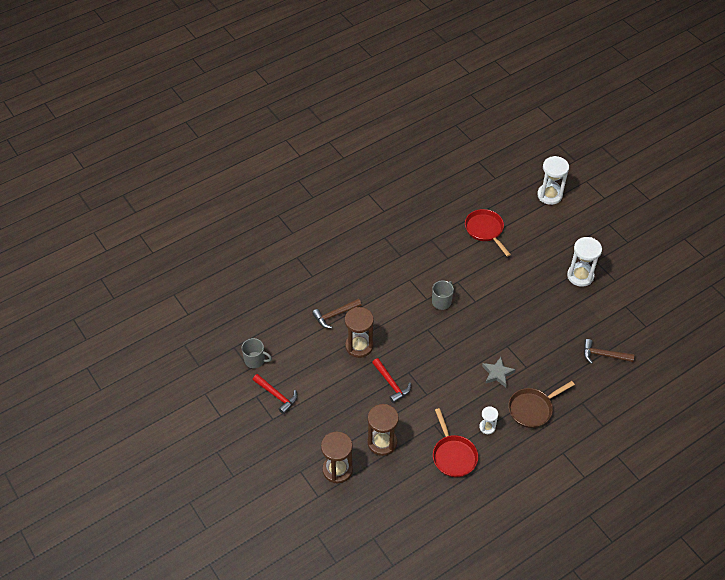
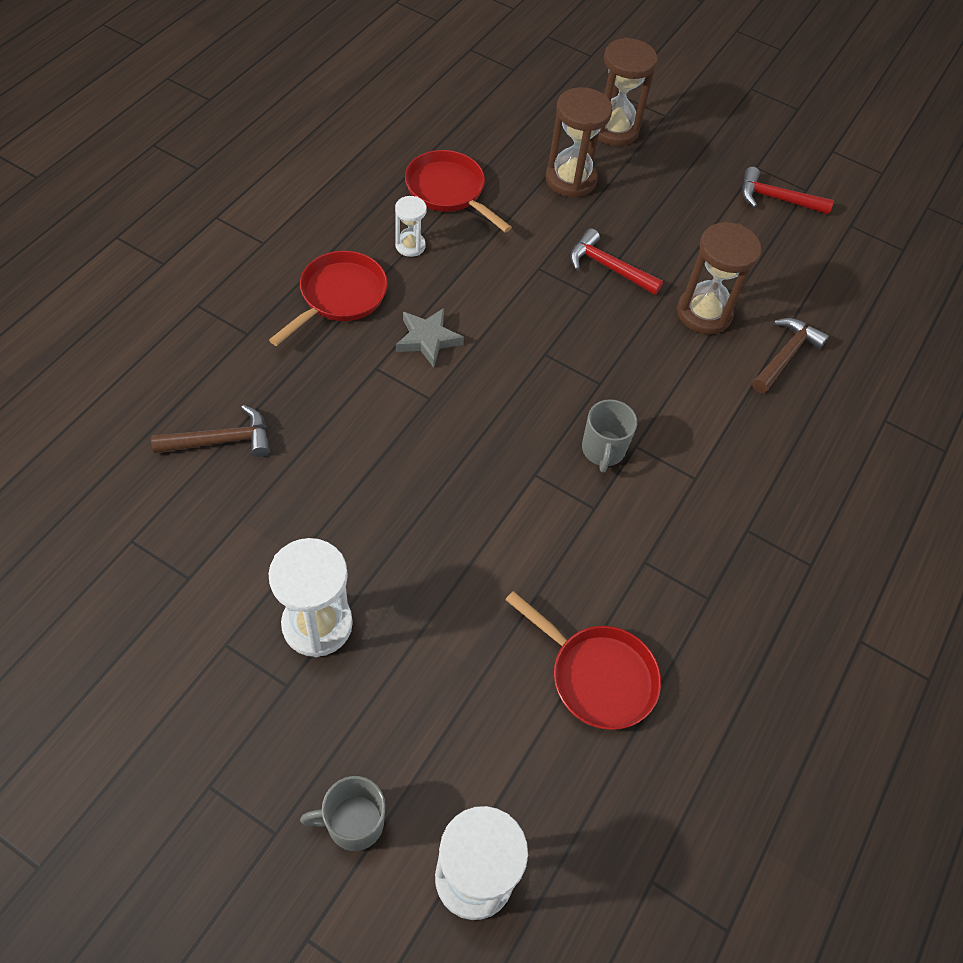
camera: 150 degrees right, 5 degrees up
(255, 360) = (853, 239): grey mug -> grey mug (353, 822)
(532, 409) = (339, 297): brown pan -> red pan

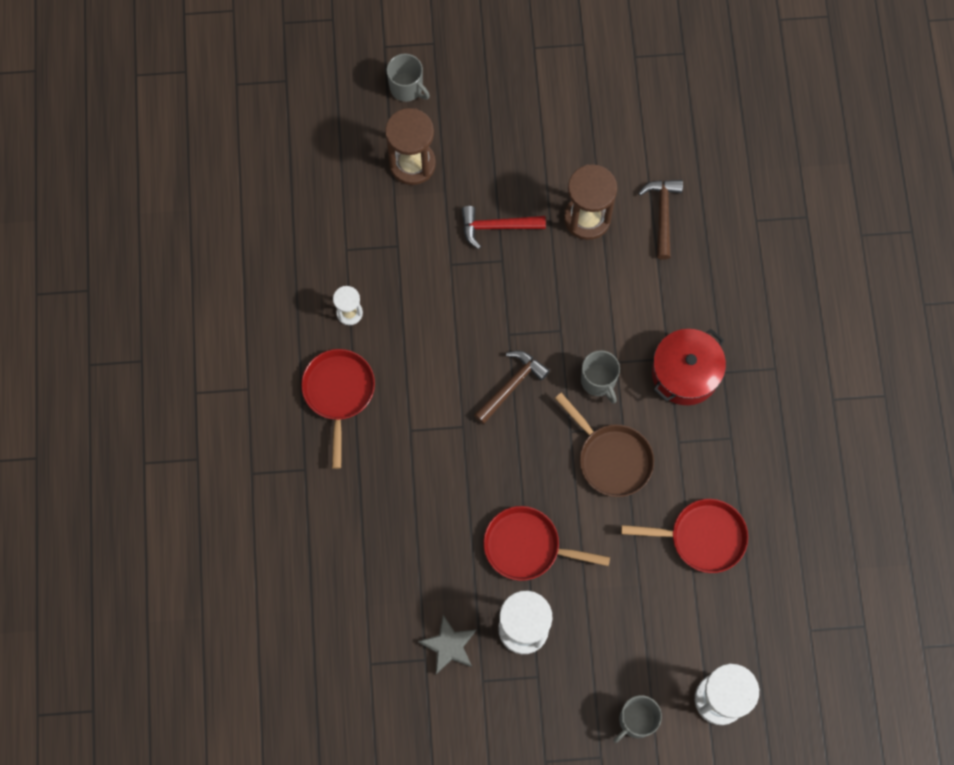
camera: 30 degrees left, 15 degrees up
(221, 441) = (361, 559): brown hammer -> brown hammer (511, 385)
(428, 339) = (425, 382): grey star -> grey star (449, 646)
(448, 191) = (336, 242): red pan -> red pan (527, 546)
(557, 527) = (611, 458): none -> brown pan
(614, 130) = (407, 88): brown hourglass -> grey mug
(703, 503) = (685, 373): none -> red pot
(776, 199) = (568, 69): red hammer -> none

